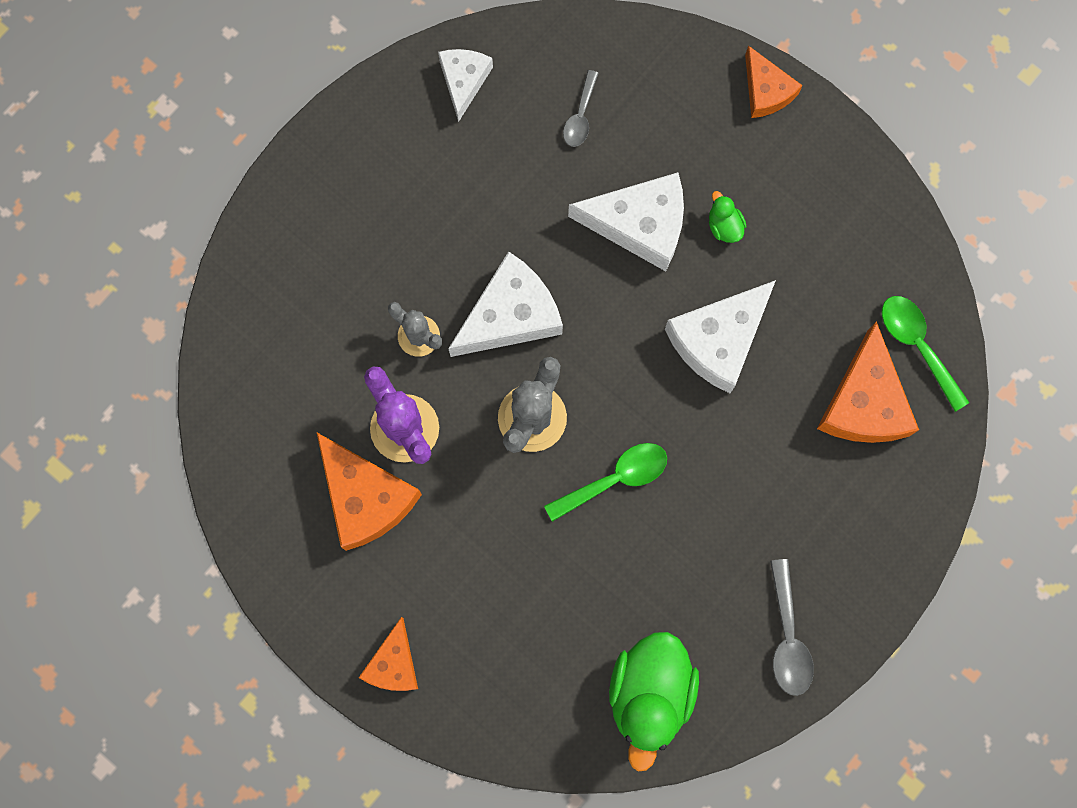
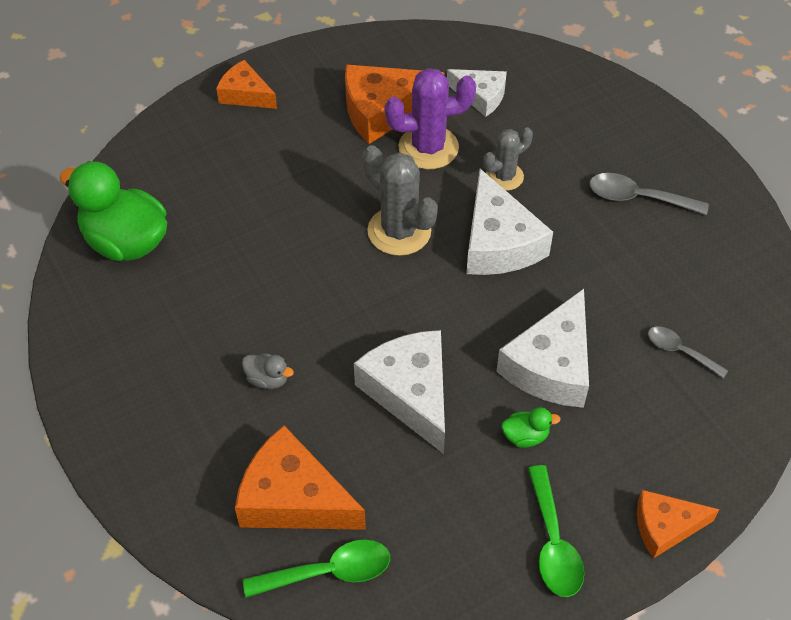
camera: 110 degrees right, 25 degrees down
(464, 81) = (740, 271): white cheese -> white cheese (480, 96)
(615, 479) = (318, 273): green spoon -> green spoon (553, 543)
(755, 475) = (268, 379): none -> grey duck
(788, 637) = (111, 355): grey spoon -> grey spoon (637, 198)

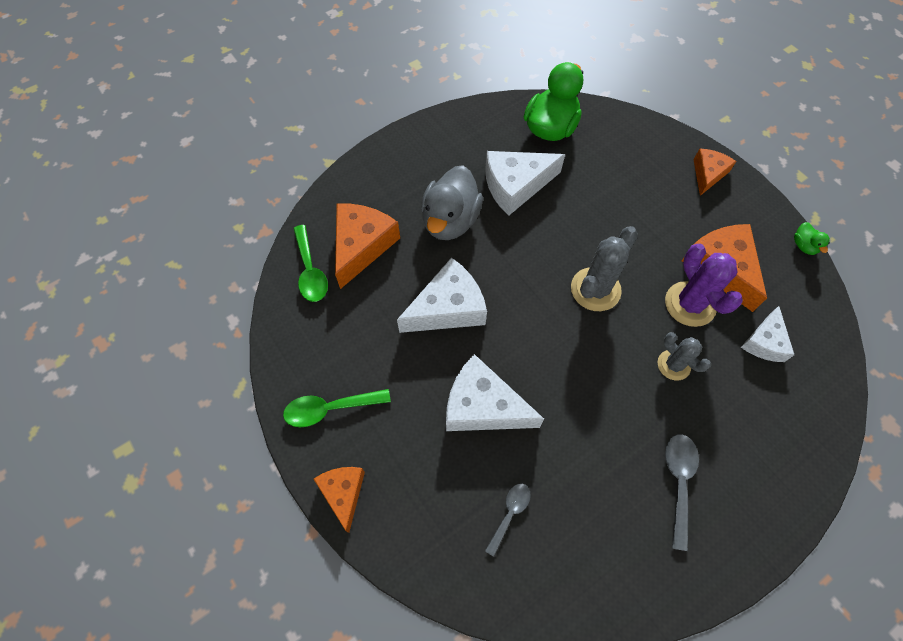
camera: 85 degrees right, 10 degrees up
(268, 379) = (450, 221): grey duck -> grey duck, size x2.34
(498, 242) = (600, 362): white cheese -> white cheese (516, 185)
(525, 436) = (417, 388): green duck -> green duck (803, 246)

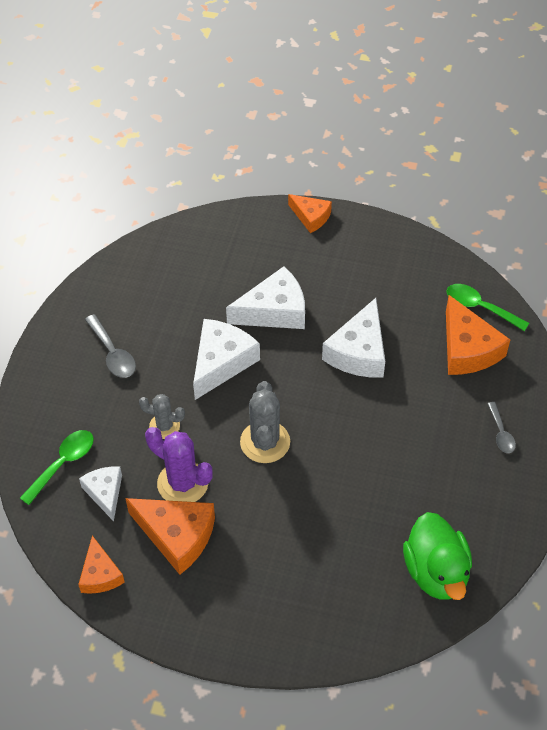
camera: 140 degrees right, 10 degrees down
(330, 409) = (366, 246): green spoon -> green spoon (63, 463)
(450, 221) = (426, 415): grey duck -> none
(510, 513) = (206, 270): grey spoon -> grey spoon (501, 433)
(516, 185) = (408, 486): white cheese -> white cheese (221, 362)
(708, 174) = (250, 632): orange cheese -> orange cheese (100, 574)
(803, 246) = (116, 613): green duck -> none

